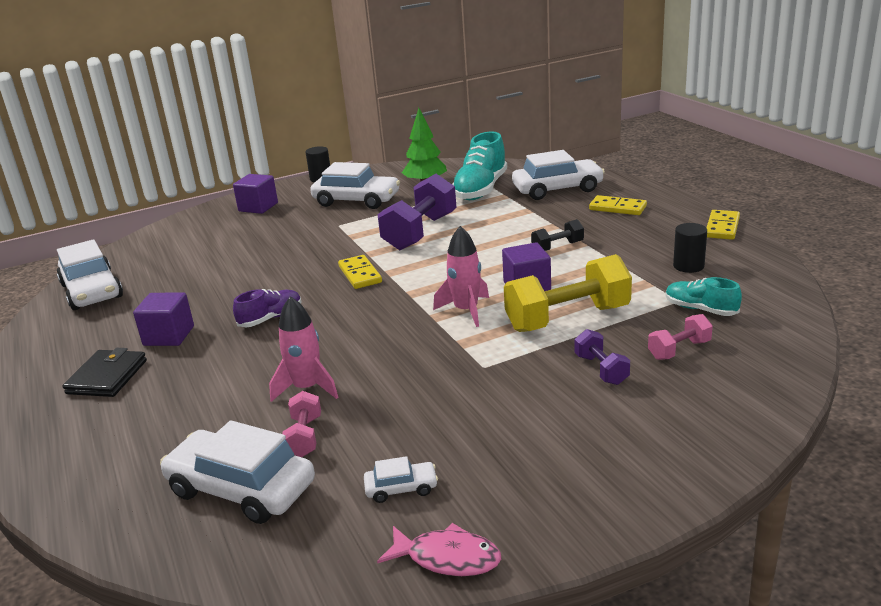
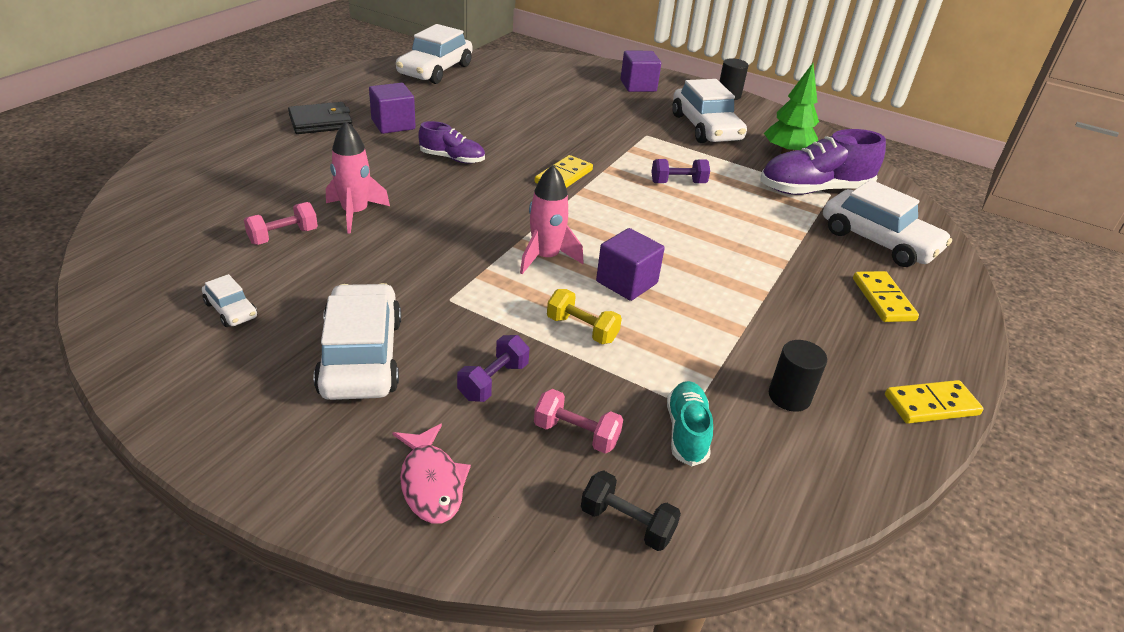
camera: 50 degrees right, 10 degrees up
(241, 489) = (202, 231): white car -> white car (361, 356)
(420, 232) = (678, 183): purple dumbbell -> purple dumbbell, size x0.50
(447, 558) = (142, 366): pink fish -> pink fish (431, 483)
(480, 189) = (814, 190): turquoise shoe -> purple shoe
(557, 247) = (735, 279): black dumbbell -> black dumbbell (627, 523)
(567, 318) = (582, 329): yellow dumbbell -> yellow dumbbell, size x0.50

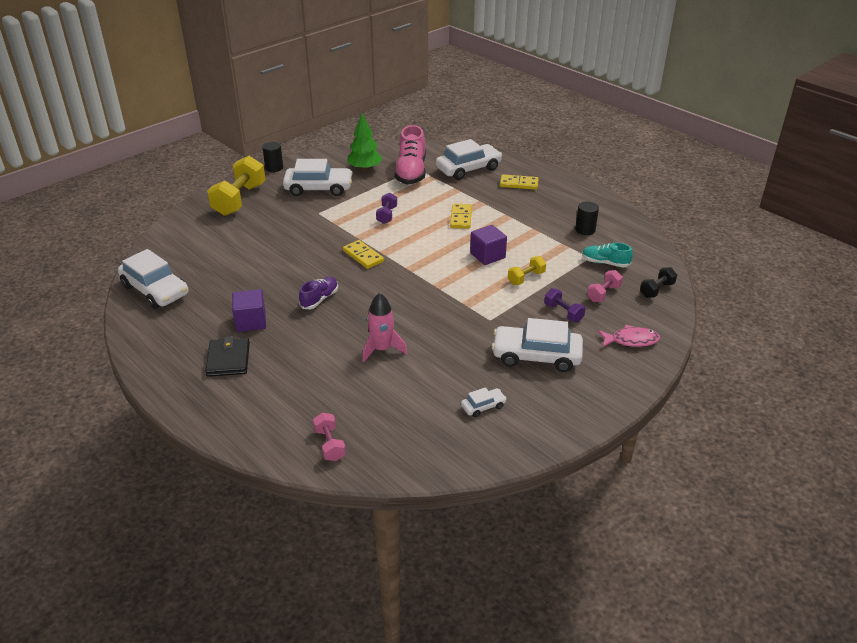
camera: 70 degrees left, 0 degrees up
(283, 236) = (402, 383): pink dumbbell -> pink dumbbell (330, 444)
(545, 257) = (456, 279): pink rocket -> none
(638, 86) = (239, 200): purple cube -> yellow dumbbell
(814, 190) = (411, 172): purple shoe -> pink shoe
(931, 405) = (594, 196): yellow domino -> yellow domino (461, 218)

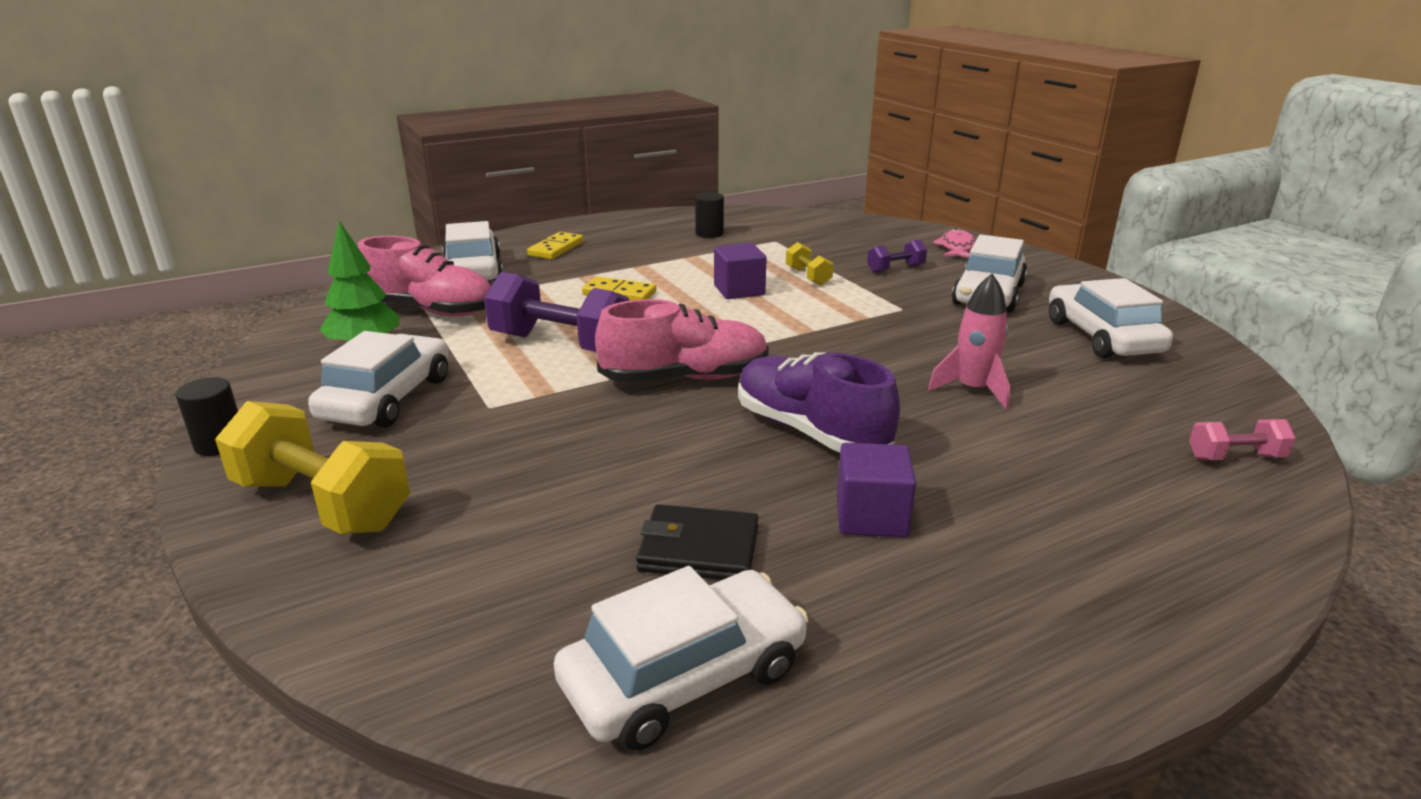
camera: 75 degrees left, 10 degrees down
(228, 359) = (1008, 555): black wallet -> black wallet (699, 549)
(319, 299) = (810, 431): purple shoe -> purple shoe, size x1.80
(363, 256) = (685, 378): yellow domino -> pink shoe
(387, 215) = (561, 344): purple dumbbell -> purple dumbbell, size x2.02
(483, 406) = (1102, 337): white car -> white car, size x2.15
(603, 294) = (859, 246): pink dumbbell -> none
(605, 263) = (791, 236): turquoise shoe -> none
(656, 290) = (859, 224): black dumbbell -> none

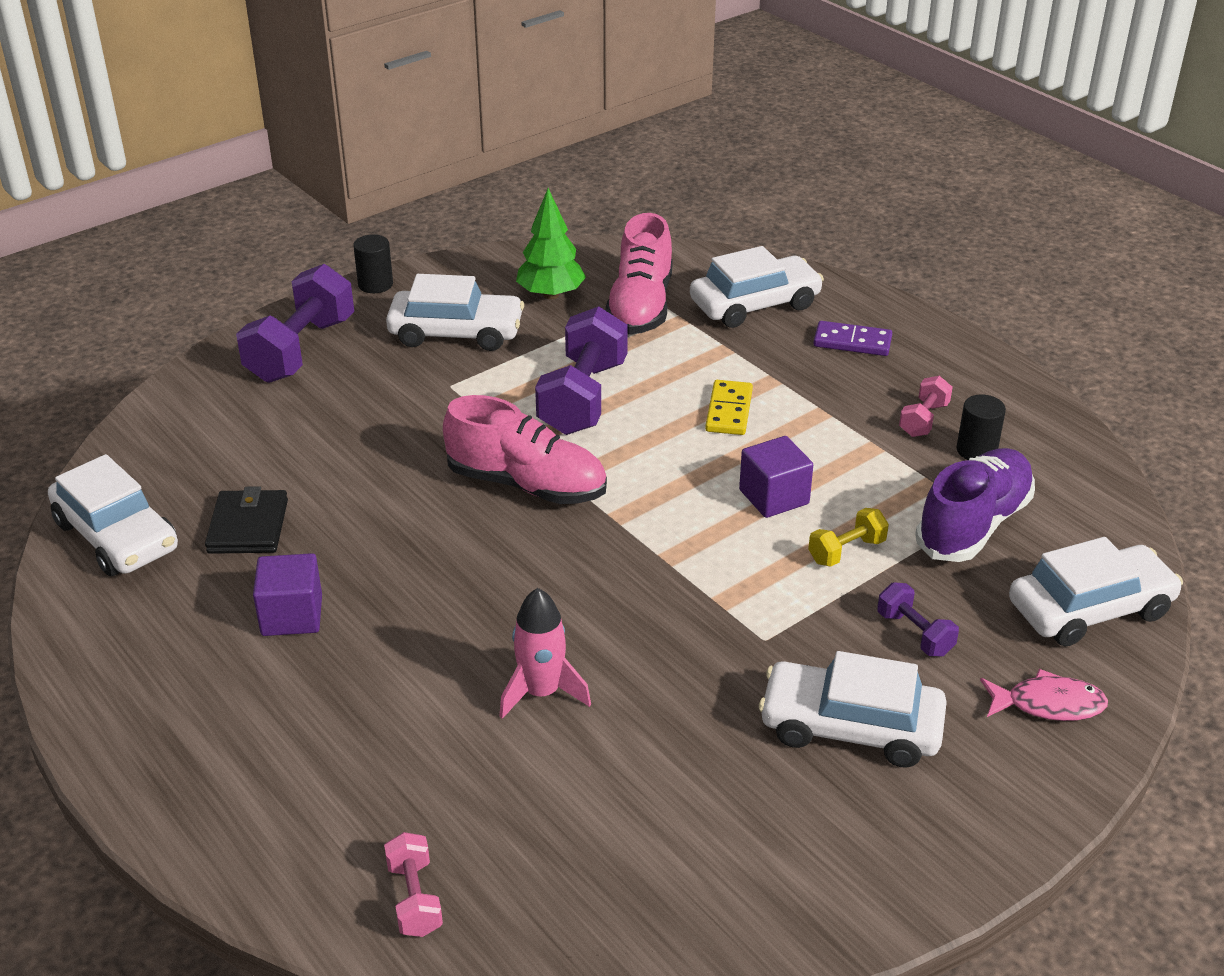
camera: 80 degrees right, 10 degrees up
(322, 504) = (301, 350): yellow dumbbell -> purple dumbbell
(556, 248) = (852, 342): yellow domino -> purple domino
(667, 241) = (923, 420): none -> pink dumbbell
(685, 378) = (526, 485): pink shoe -> pink shoe turned 45 degrees counterclockwise
(810, 431) = (431, 574): purple shoe -> purple shoe (973, 525)
(1102, 337) = (731, 834): white car -> white car (1090, 609)

